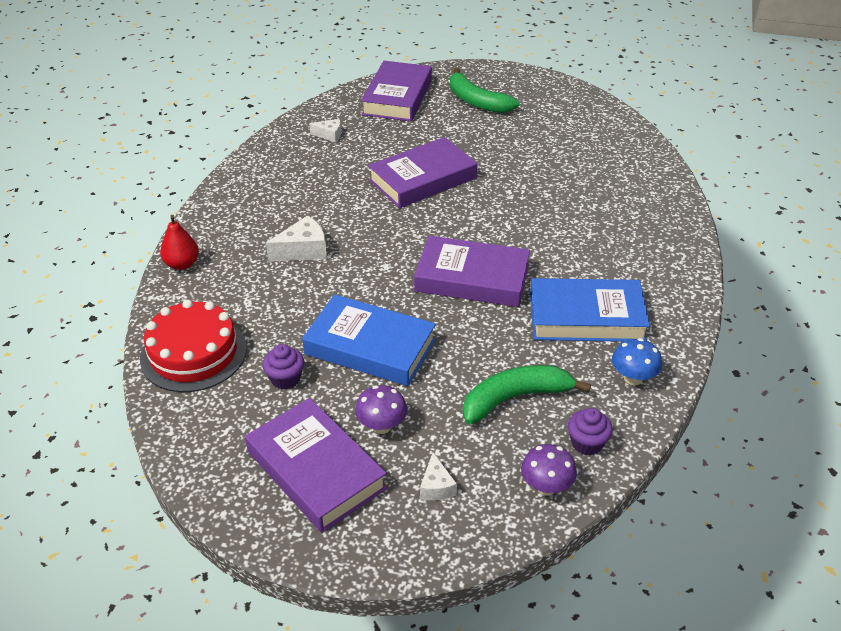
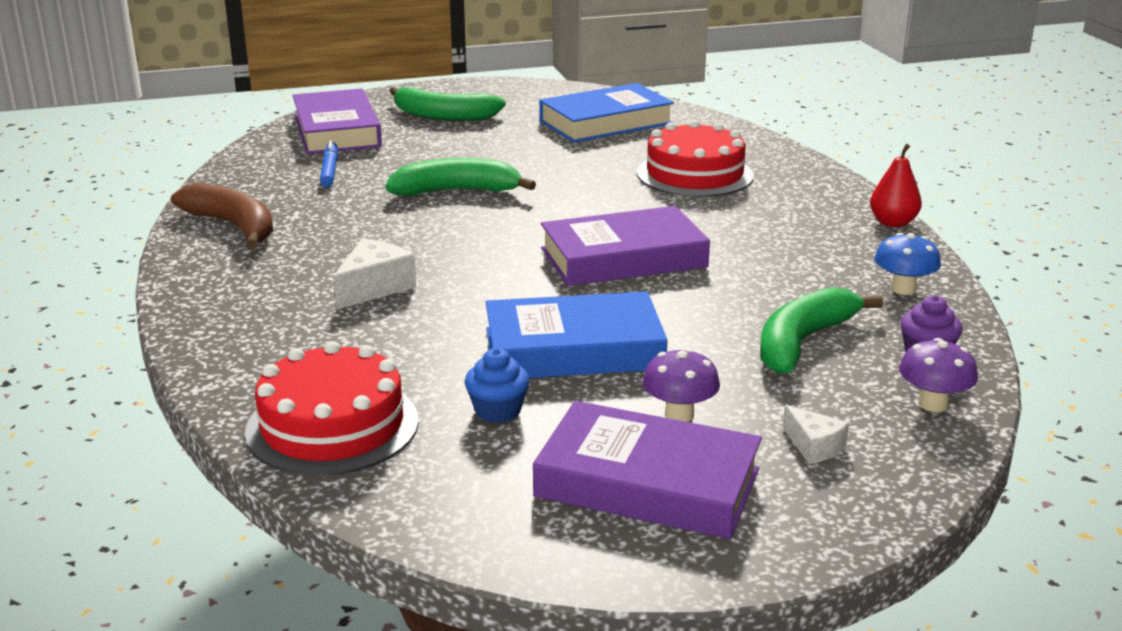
camera: 30 degrees left, 15 degrees down
(182, 264) = (207, 344): red pear -> red pear (893, 223)
(269, 169) = (233, 226): none -> brown banana
(285, 379) = (497, 411): purple cupcake -> blue cupcake
(329, 135) = (284, 180): white cheese -> none
(363, 135) = (329, 170): none -> blue marker
(423, 179) = (457, 191): purple book -> green banana
(586, 317) = (792, 255): blue book -> blue book (605, 122)
(595, 213) = (695, 174): none -> red cake

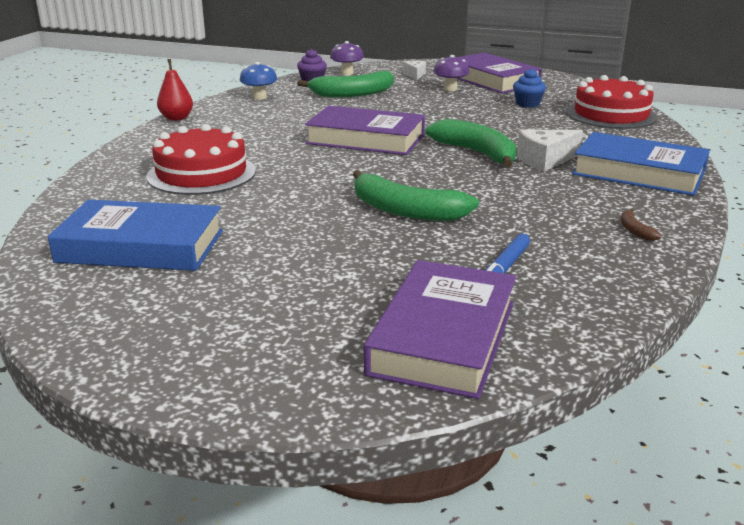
camera: 145 degrees left, 0 degrees up
(233, 226) = (635, 231): brown banana -> brown banana, size x0.43
(443, 116) = (281, 319): green banana -> green banana (477, 153)
(573, 349) = (463, 113): blue book -> blue book (638, 172)

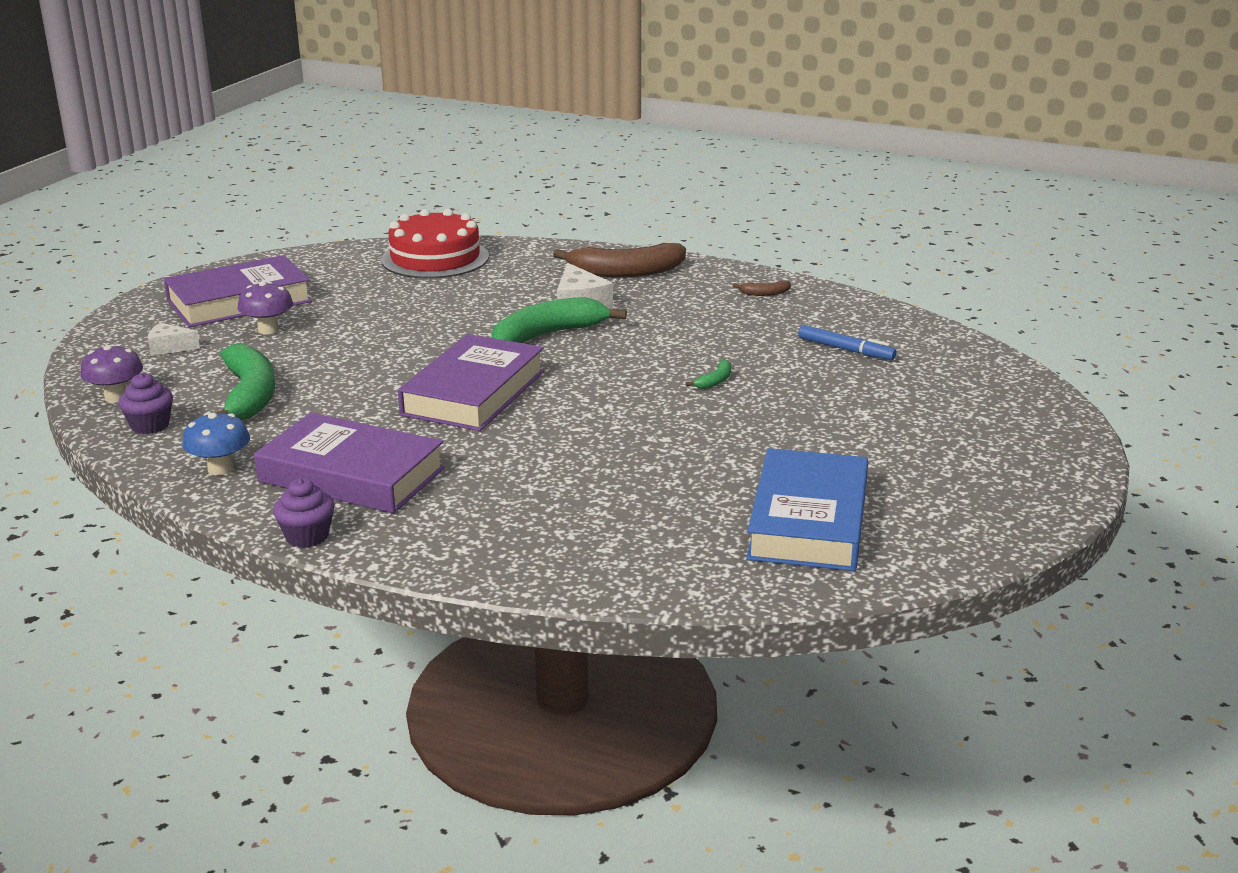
camera: 85 degrees left, 0 degrees up
(176, 118) = (307, 536): red pear -> purple cupcake
(201, 173) = (580, 499): red cake -> none
(405, 211) = (715, 381): green banana -> green banana, size x0.43
(443, 337) = (963, 380): purple book -> purple book (351, 475)
(527, 104) = (369, 293): blue cupcake -> none
(638, 172) = (625, 272): blue book -> brown banana

